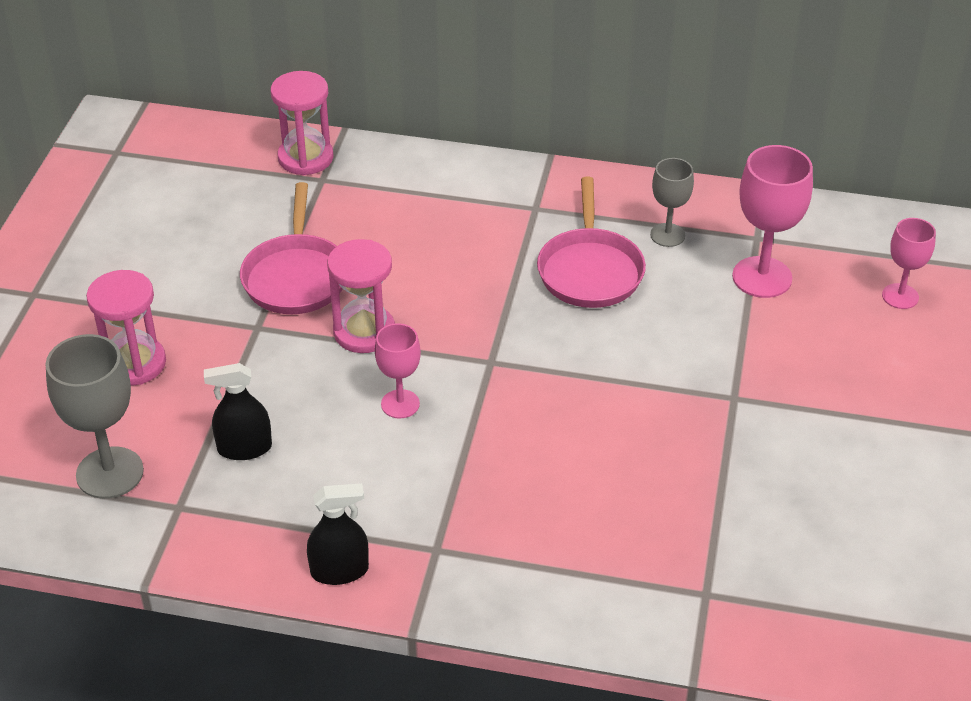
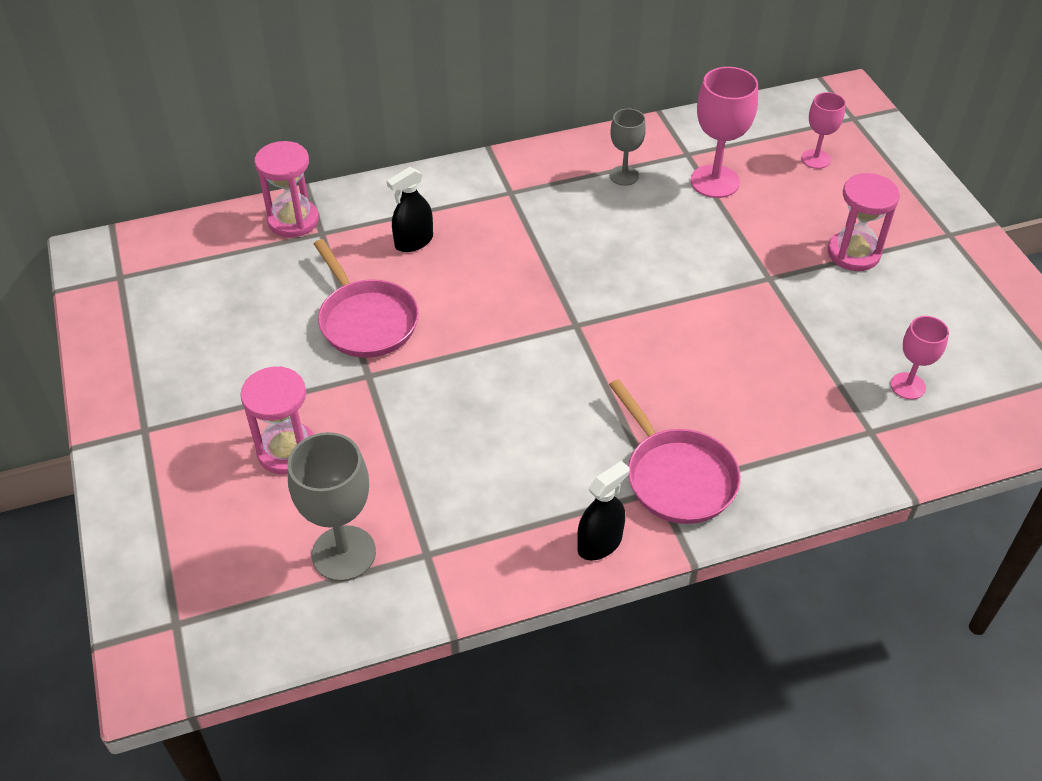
camera: 30 degrees left, 5 degrees up
(244, 448) = (441, 480): black spray bottle -> black spray bottle (414, 241)
(364, 332) = (459, 342): pink hourglass -> pink hourglass (853, 253)
(400, 404) = (535, 388): pink goblet -> pink goblet (907, 386)
(590, 270) = (590, 224): pink pan -> pink pan (676, 476)

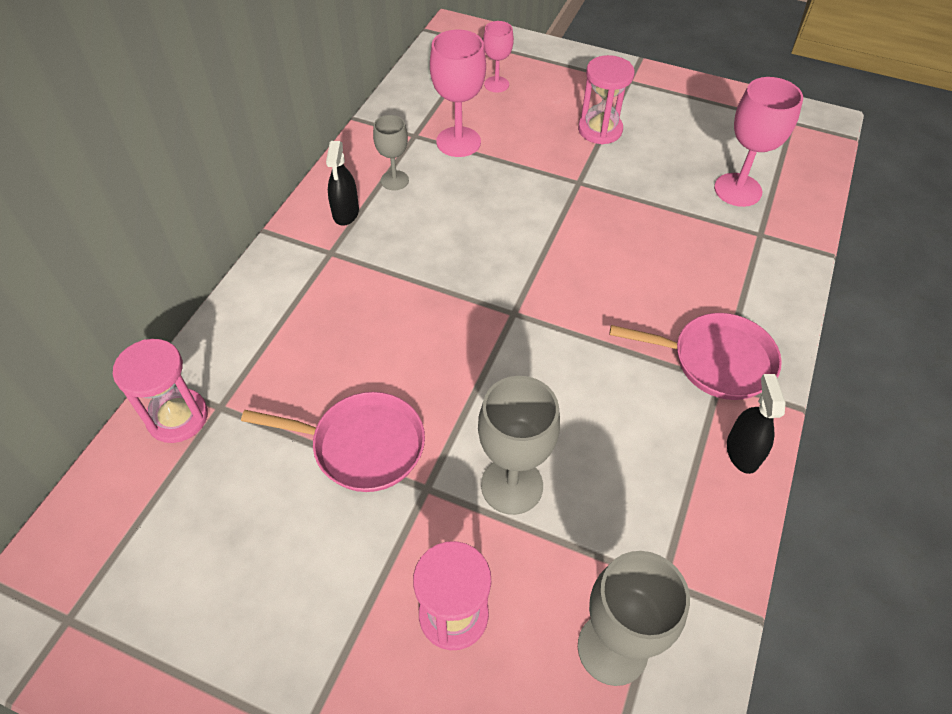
camera: 50 degrees left, 5 degrees up
(414, 241) = (309, 349): black spray bottle -> black spray bottle (346, 212)
(418, 419) = (512, 485): none -> grey goblet
(907, 386) = (737, 190): pink goblet -> pink goblet, size x1.66

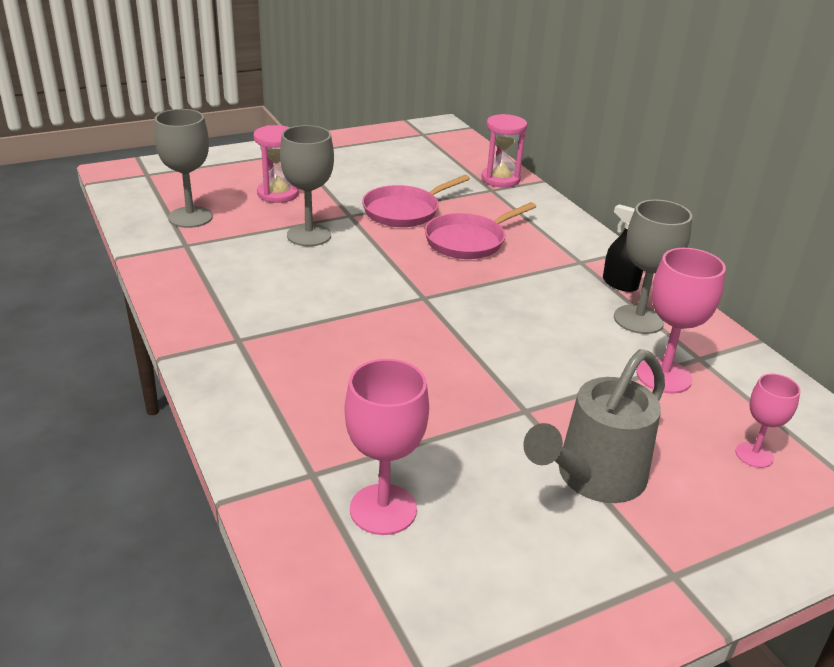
camera: 130 degrees right, 20 degrees down
(394, 180) = (638, 319): grey goblet -> grey goblet, size x1.66
(600, 130) = (593, 478): pink hourglass -> grey watering can
(715, 360) = (253, 349): pink pan -> pink pan (469, 241)
(742, 452) = (186, 312): black spray bottle -> none

